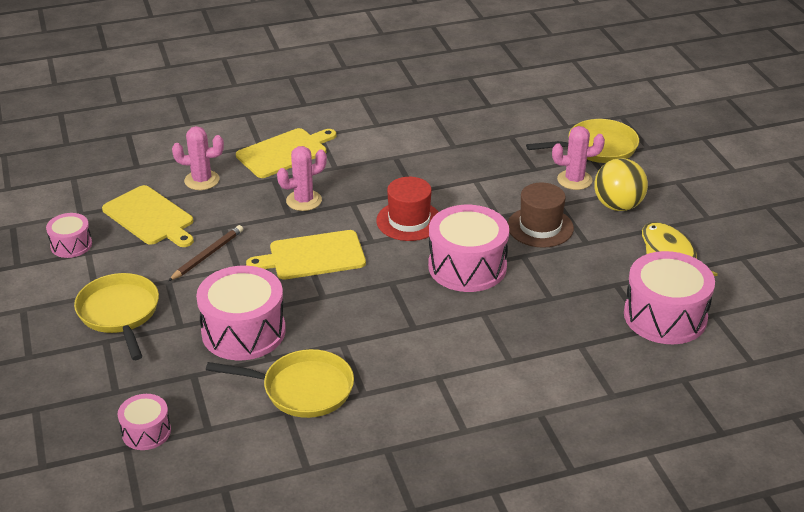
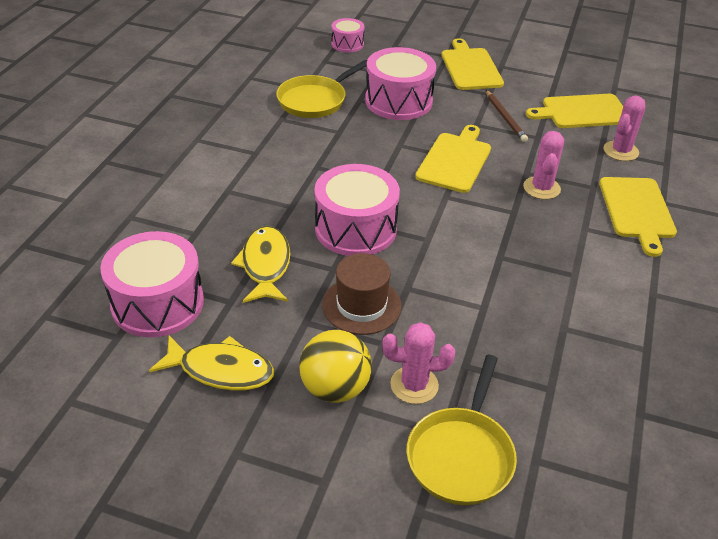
camera: 125 degrees right, 5 degrees up
(71, 245) = (573, 73): pink drum -> none
(120, 313) = (470, 67): yellow pan -> yellow cutting board
(409, 221) = (454, 230): red hat -> none
(563, 288) = (265, 265): none -> yellow fish
(574, 180) = (414, 385): pink cactus -> pink cactus turned 60 degrees clockwise

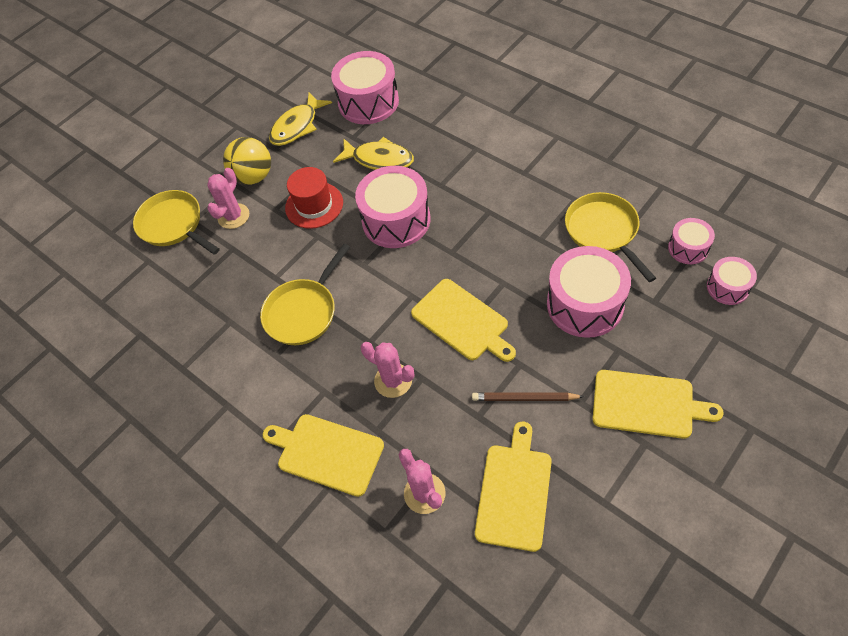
camera: 120 degrees right, 15 degrees up
(316, 61) = (688, 248): none -> pink drum
(361, 305) = (314, 205): brown hat -> red hat
(511, 269) = (304, 311): none -> yellow pan

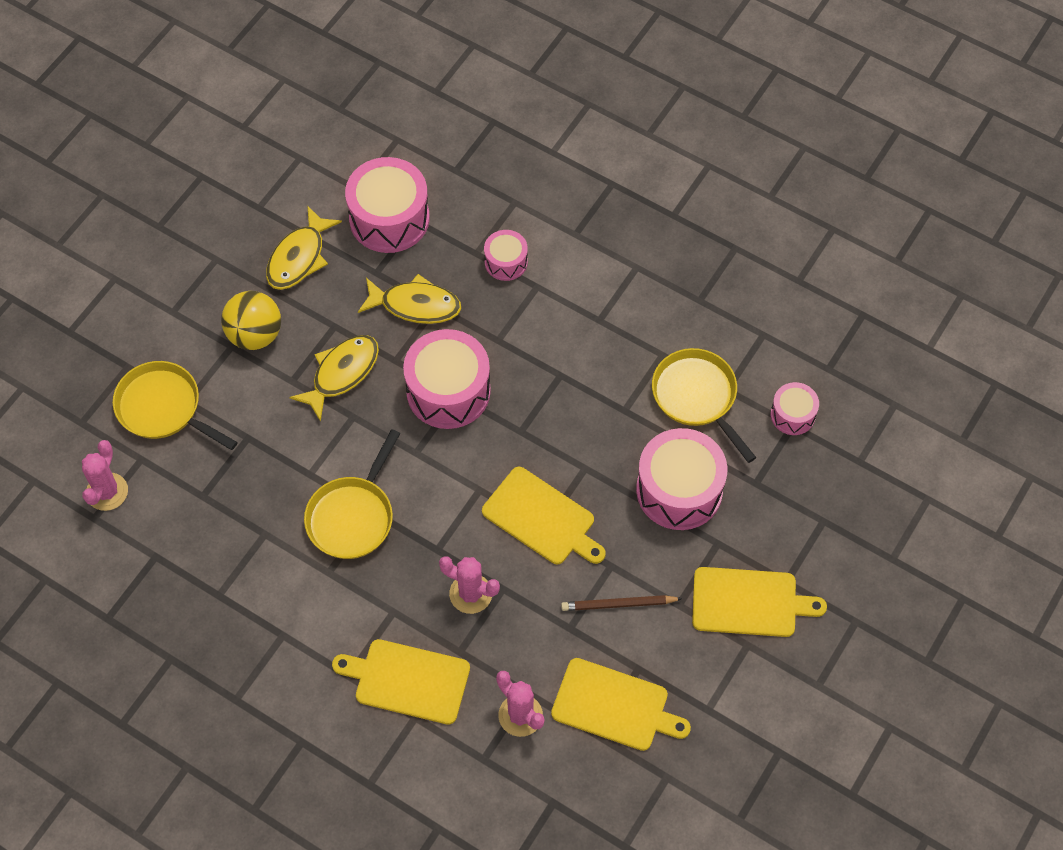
camera: 15 degrees left, 5 degrees up
(233, 216) = (240, 393): pink cactus -> pink cactus (107, 492)
(314, 205) = (341, 373): red hat -> yellow fish
(514, 492) = (614, 706): yellow cutting board -> yellow cutting board turned 105 degrees clockwise
(727, 287) = (835, 462): pink drum -> pink drum (506, 262)

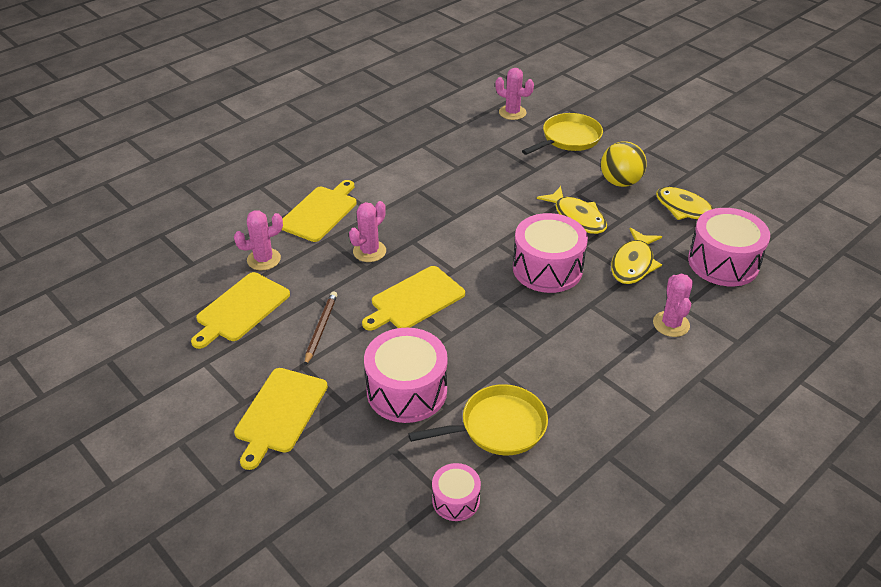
camera: 105 degrees right, 20 degrees down
(353, 516) = (456, 206): yellow pan -> none
(506, 262) = (671, 324): pink drum -> pink cactus

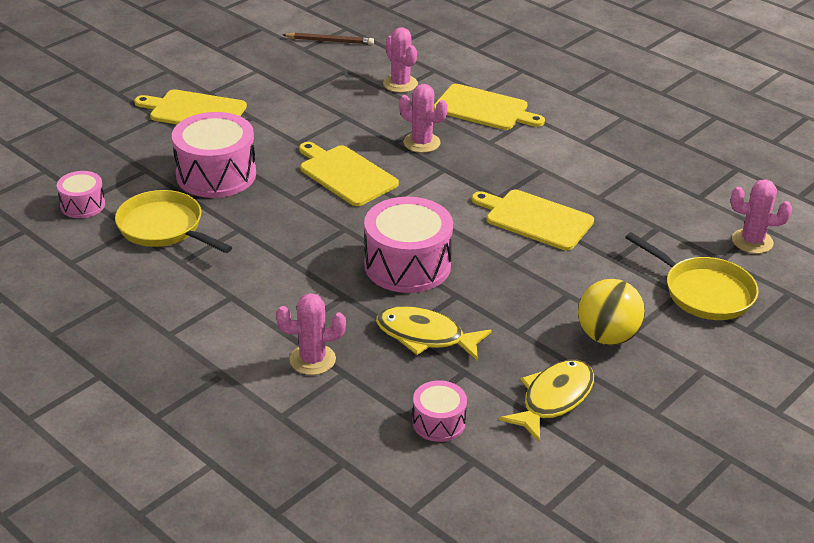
camera: 85 degrees right, 5 degrees down
(241, 309) = (326, 79): yellow cutting board -> yellow cutting board (535, 219)
(321, 329) = (300, 123): brown pencil -> brown pencil (330, 41)
(497, 427) = (164, 228): yellow pan -> yellow pan turned 150 degrees clockwise
(512, 112) = (752, 241): pink cactus -> pink cactus turned 75 degrees clockwise
(577, 217) = (515, 292): yellow fish -> none
(723, 262) = (438, 422): pink drum -> pink drum, size x0.53

